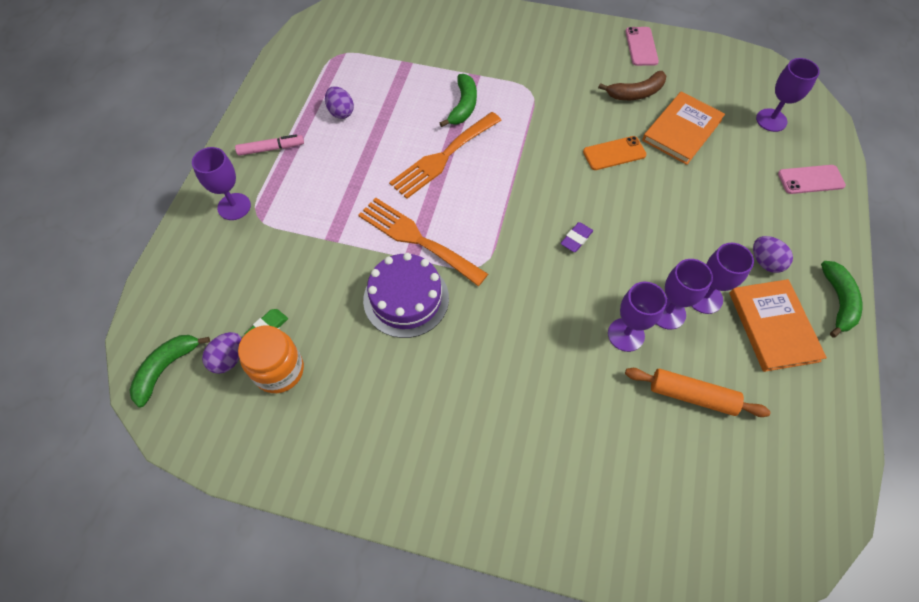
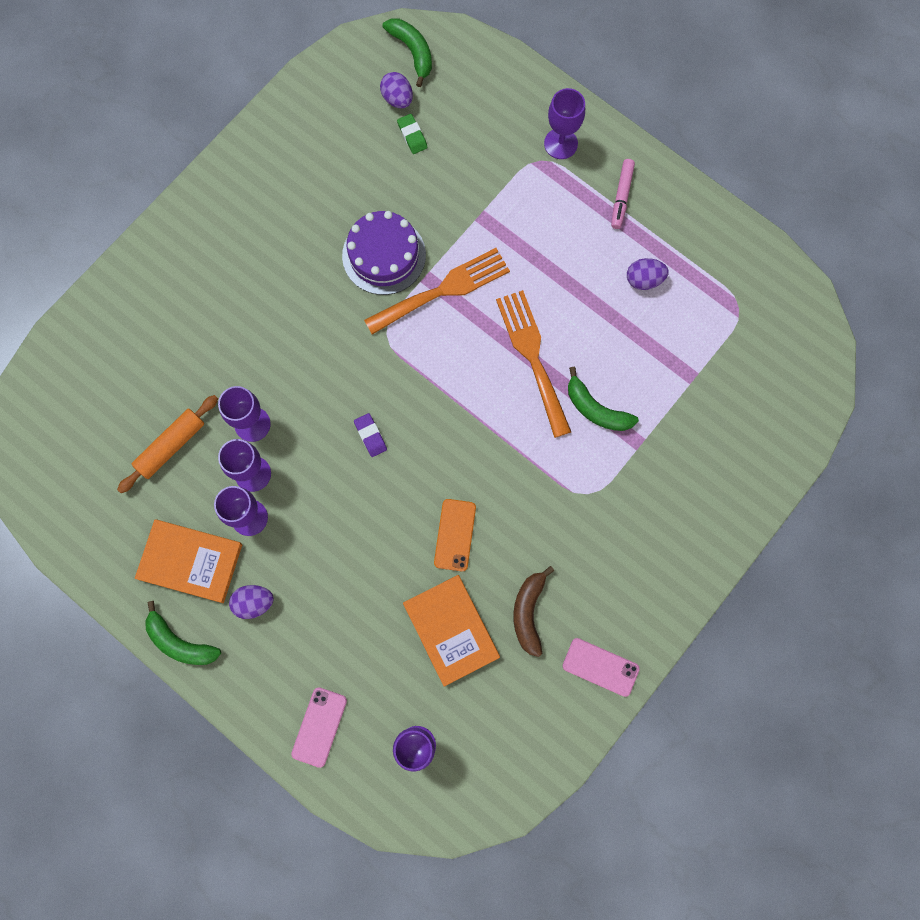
camera: 115 degrees right, 15 degrees up
(279, 370) = (367, 133): orange jar -> none

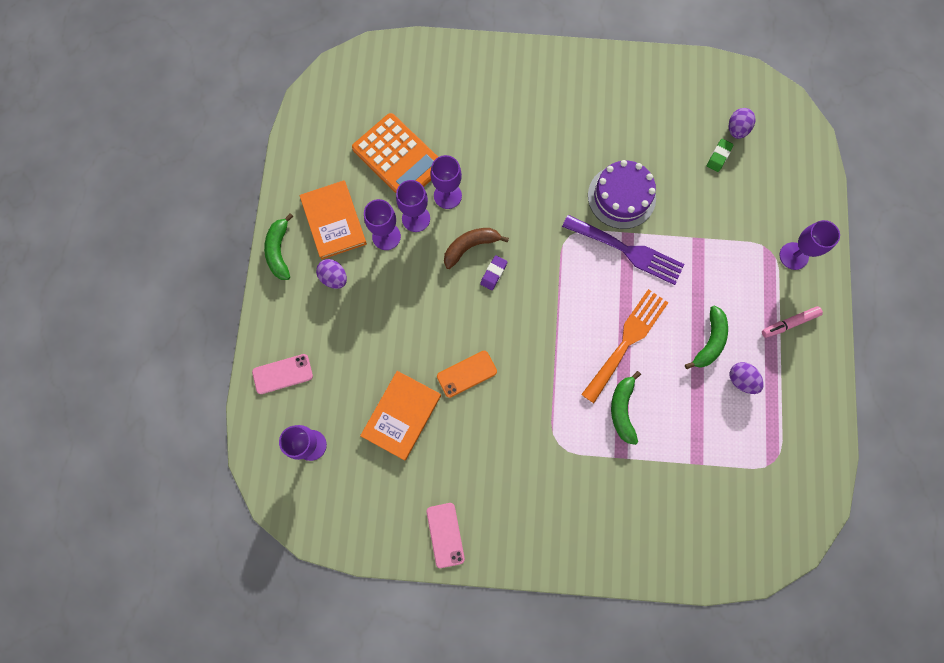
camera: 55 degrees right, 0 degrees up
(171, 446) = (398, 157): orange rolling pin -> orange calculator
(412, 52) = (777, 115): green banana -> green banana (709, 341)
(443, 290) = (628, 251): orange fork -> purple fork
(529, 612) = (449, 459): brown banana -> brown banana (470, 247)

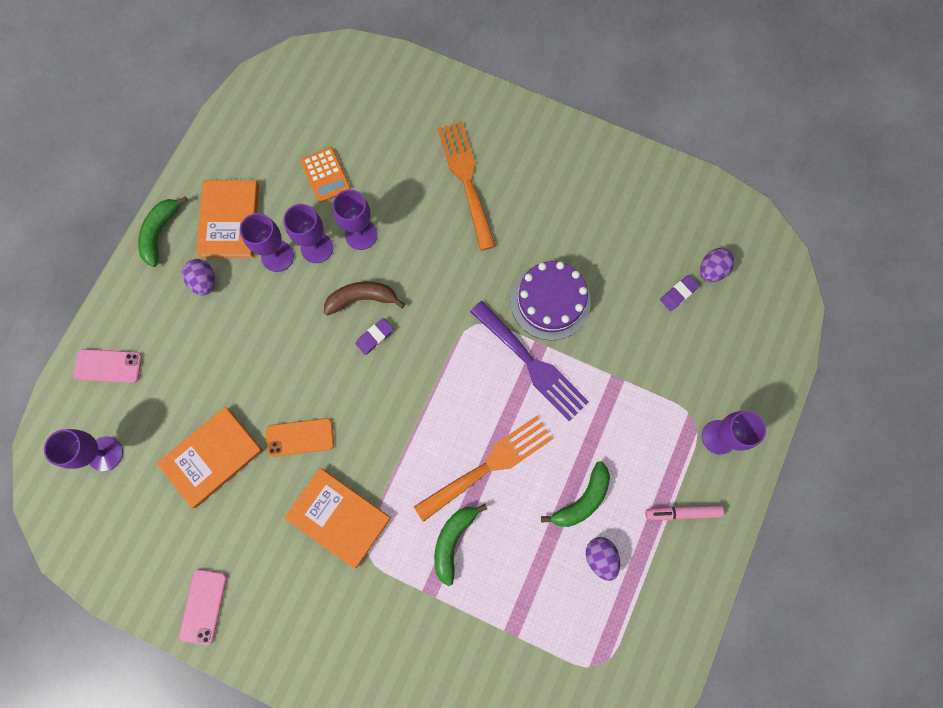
camera: 20 degrees right, 0 degrees up
(398, 157) = (326, 175): orange calculator -> orange calculator, size x0.55
(514, 122) = (466, 179): none -> orange fork
(524, 425) = (338, 517): none -> orange book
(718, 156) = (678, 294): green eraser -> purple eraser

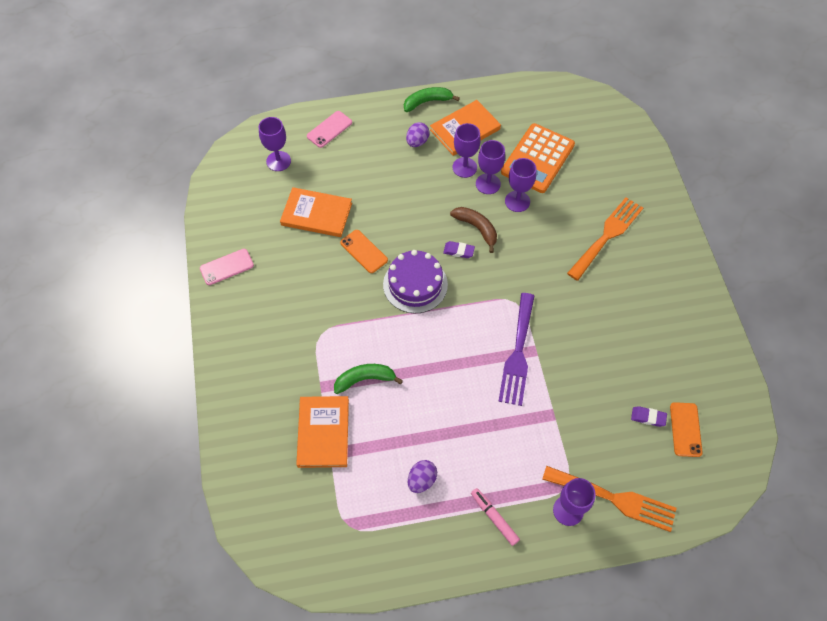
camera: 55 degrees right, 15 degrees down
(108, 366) = (329, 129): pink phone -> pink phone turned 75 degrees clockwise
(326, 175) = (537, 159): orange calculator -> orange calculator, size x1.82
(338, 517) = (331, 304): orange book -> orange book (323, 432)
(489, 465) = (430, 370): orange fork -> orange fork (615, 499)
(550, 301) = (570, 337): purple cake -> purple cake (415, 284)
(582, 499) = (452, 443): green banana -> none
(711, 270) = (685, 429): purple egg -> orange phone

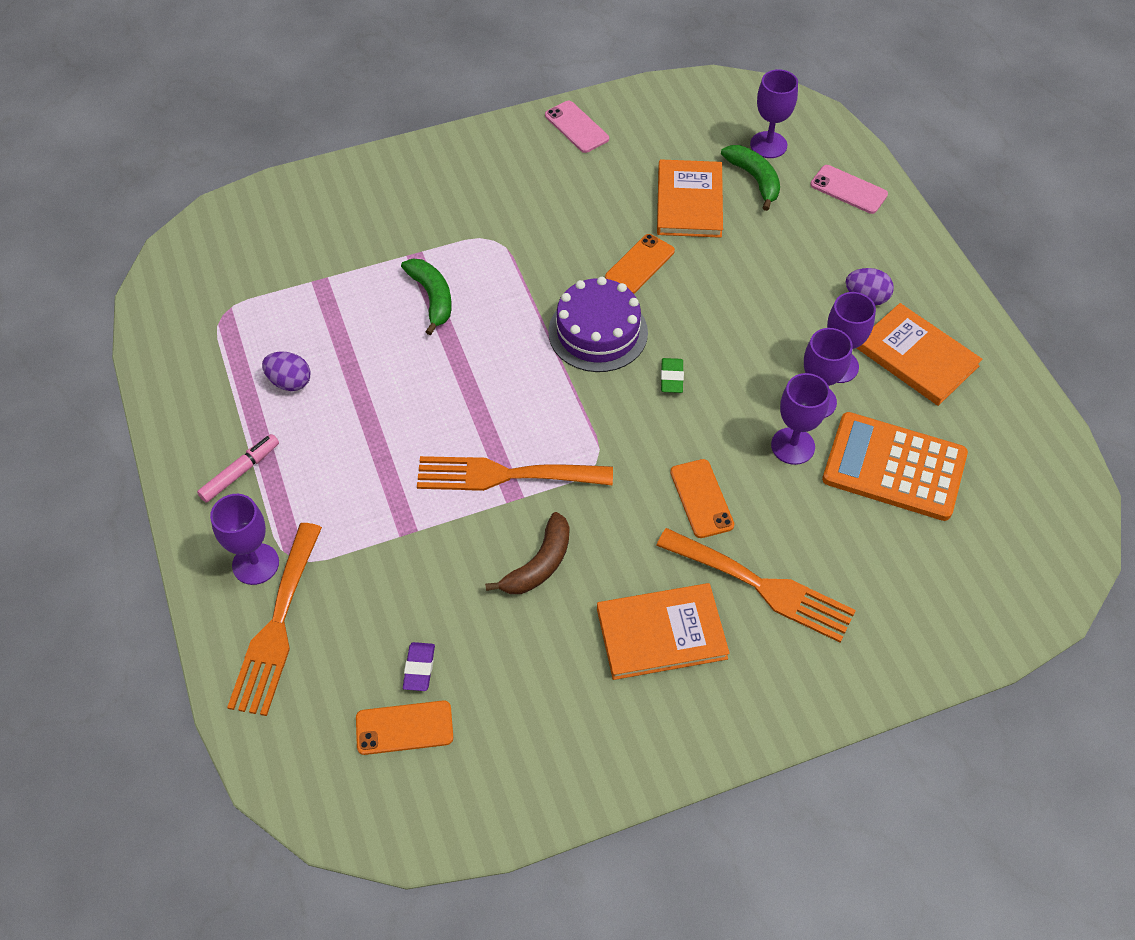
camera: 80 degrees right, 5 degrees down
(323, 432) = (348, 267): orange book -> orange book (661, 633)
(427, 102) = (954, 299): green banana -> green banana (754, 179)
(458, 251) = (671, 378): purple eraser -> green eraser
(477, 228) = (721, 396): brown banana -> brown banana (539, 564)
(518, 354) = (504, 475): purple fork -> orange fork
(547, 253) = (701, 498): none -> orange phone

